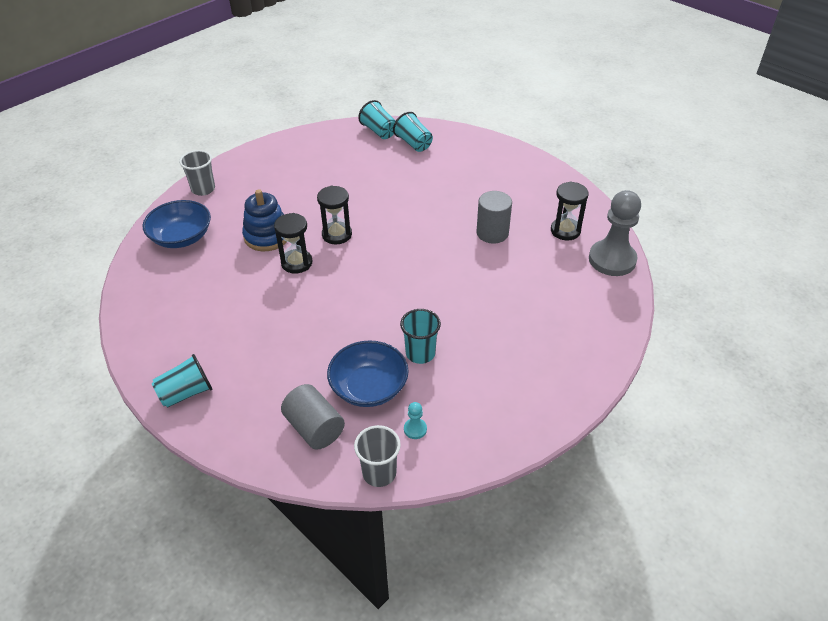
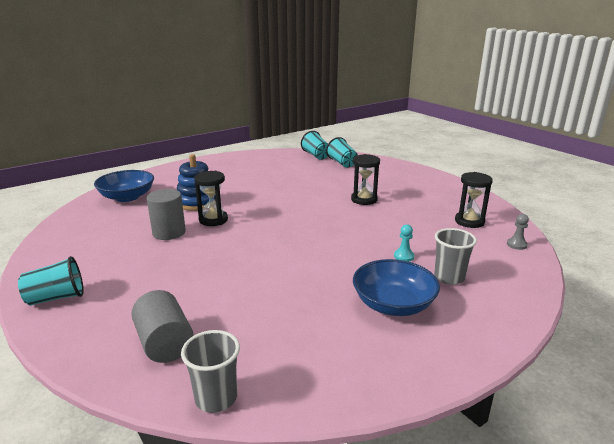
camera: 10 degrees right, 20 degrees down
(203, 189) = (162, 174): grey cup -> grey cup (449, 277)
(337, 235) = (257, 206): black hourglass -> black hourglass (364, 199)
(369, 387) = (239, 315): blue bowl -> blue bowl (393, 304)
(415, 429) = (274, 359): turquoise pawn -> turquoise pawn (403, 256)
(420, 353) = (303, 294): turquoise cup -> none
(492, 233) = (398, 217): grey cylinder -> grey cylinder (169, 232)
(612, 260) = (516, 244): grey pawn -> grey pawn, size x0.41

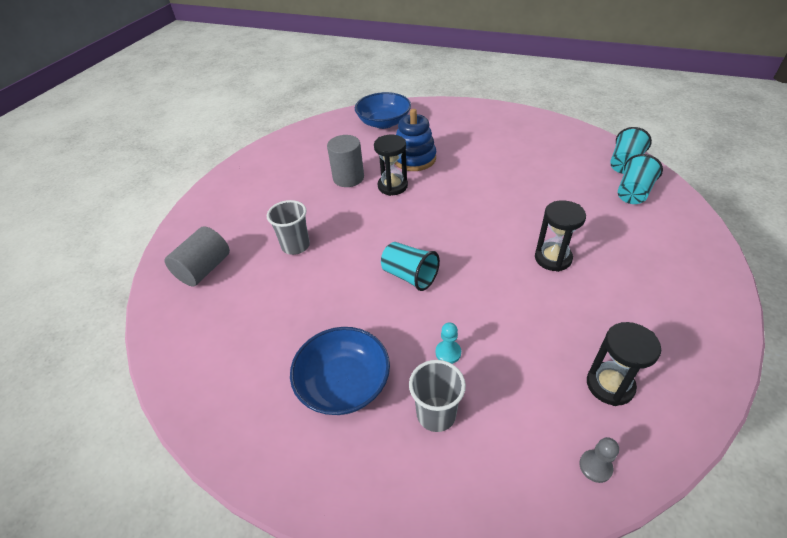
camera: 60 degrees right, 20 degrees up
(56, 298) = (225, 189): turquoise cup -> turquoise cup (410, 276)
(216, 398) = (159, 330): grey cup -> grey cup (295, 246)

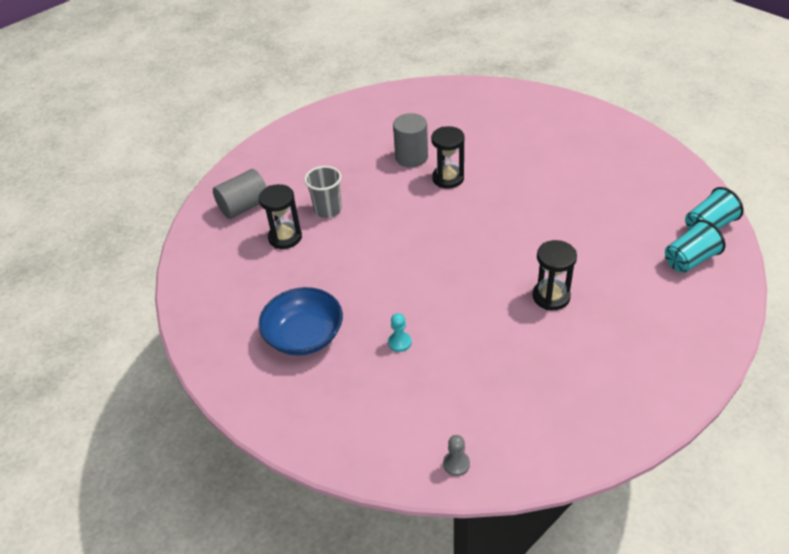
camera: 25 degrees right, 0 degrees up
(384, 122) = (483, 105): blue bowl -> none
(410, 276) = (409, 269): turquoise cup -> none
(414, 159) = (488, 155): blue stacking toy -> none
(436, 414) = (360, 383): grey cup -> none
(610, 385) = (515, 415): black hourglass -> black hourglass (285, 237)

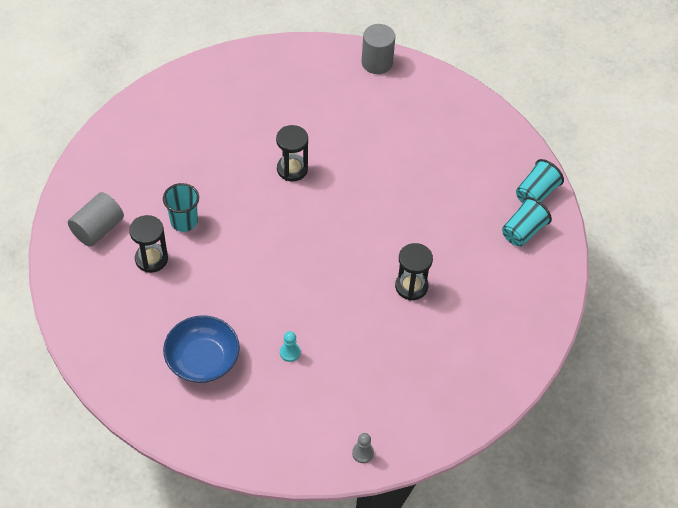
camera: 20 degrees left, 10 degrees up
(328, 210) = (184, 221): grey cup -> turquoise cup
(411, 157) = (250, 148): grey cylinder -> grey cylinder (377, 63)

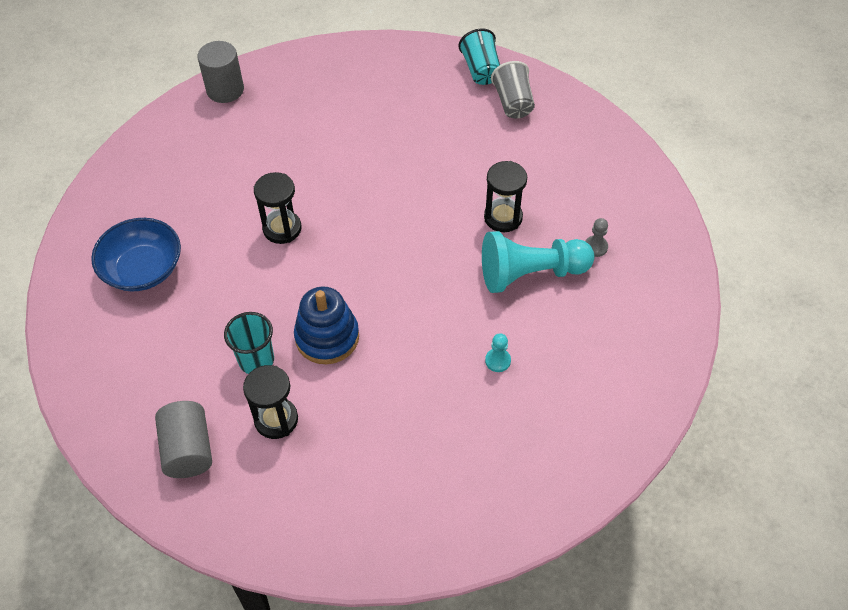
camera: 50 degrees left, 0 degrees up
(203, 360) = (444, 445): blue bowl -> blue bowl (143, 269)
(230, 247) = (327, 337): none -> blue stacking toy
(363, 453) = (659, 368): grey pawn -> grey pawn (595, 247)
(377, 331) = (530, 273): none -> turquoise pawn
(523, 231) = (513, 103): turquoise cup -> grey cup

